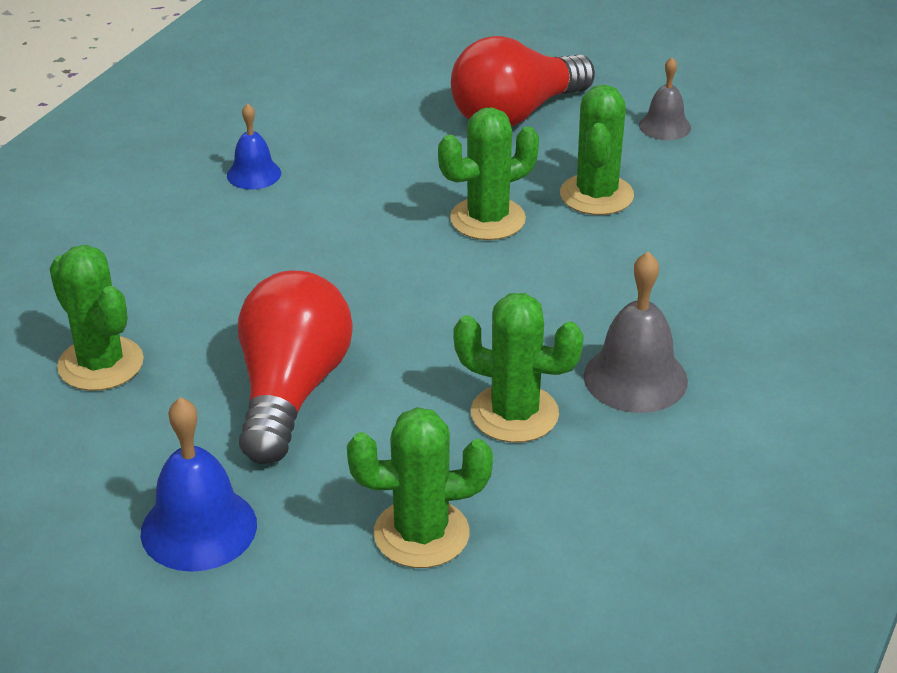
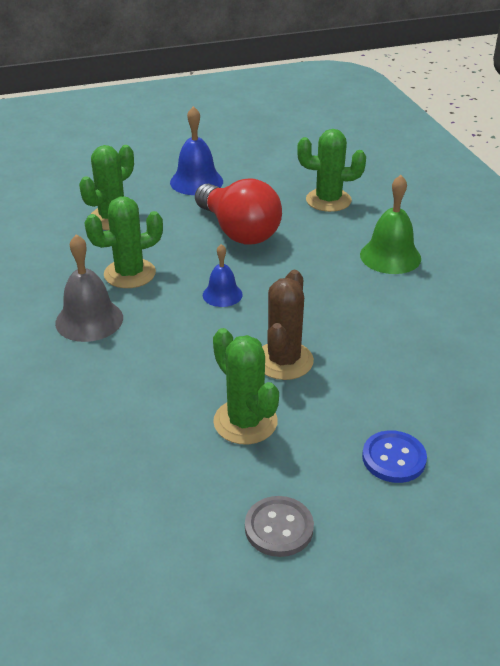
camera: 135 degrees right, 0 degrees up
(193, 249) = (390, 256): none -> green bell
(254, 174) = (446, 307): blue bell -> blue bell (222, 294)
(487, 219) = (283, 361): green cactus -> brown cactus
(515, 114) = (394, 458): red light bulb -> blue button
(665, 126) = (279, 528): grey bell -> grey button

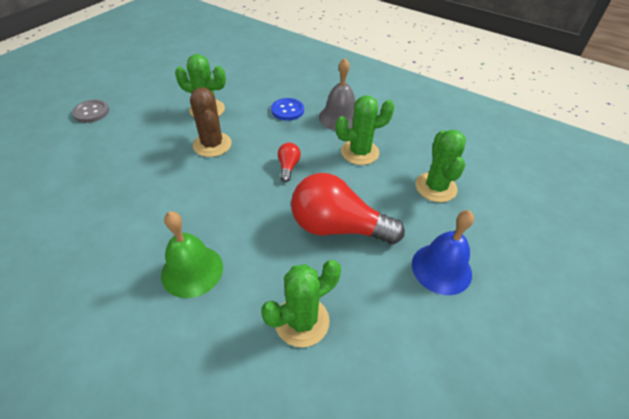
camera: 140 degrees right, 10 degrees up
(130, 274) = (359, 152): green cactus -> green cactus turned 45 degrees clockwise
(222, 294) = (288, 167): blue bell -> red light bulb
(279, 528) = (161, 84): grey button -> grey button (91, 112)
(394, 458) = (121, 125): blue button -> blue button (287, 110)

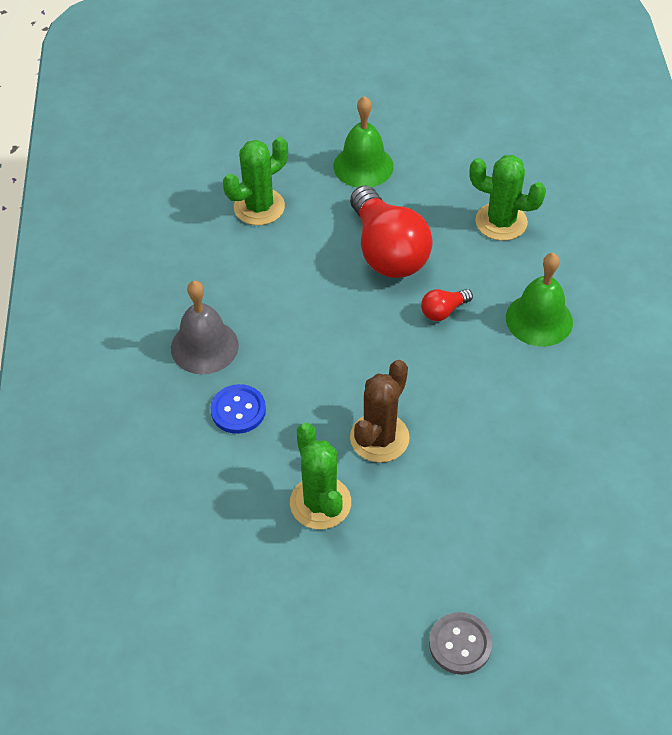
camera: 125 degrees left, 5 degrees up
(288, 167) = (344, 339): red light bulb -> red light bulb (443, 311)
(359, 152) = (258, 291): green cactus -> none
(441, 268) = (363, 166): blue bell -> green bell

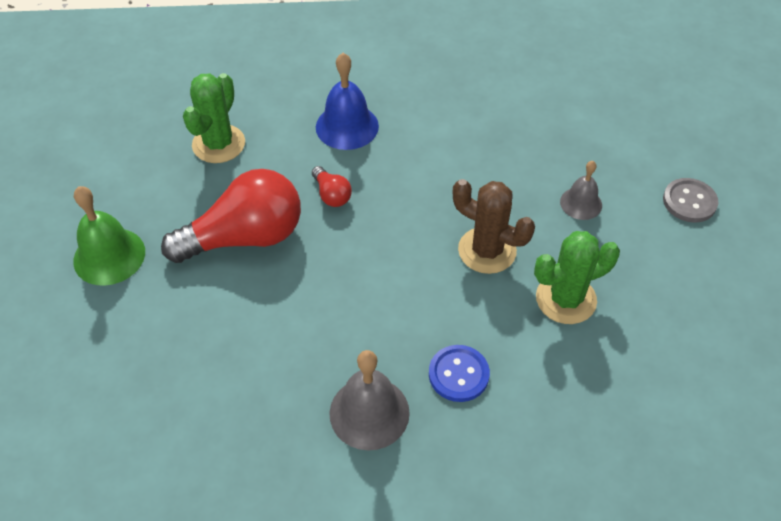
camera: 90 degrees left, 0 degrees up
(259, 207) = (154, 361): green cactus -> none
(449, 529) = (581, 203): none -> grey bell
(539, 319) = (347, 126): green bell -> blue bell

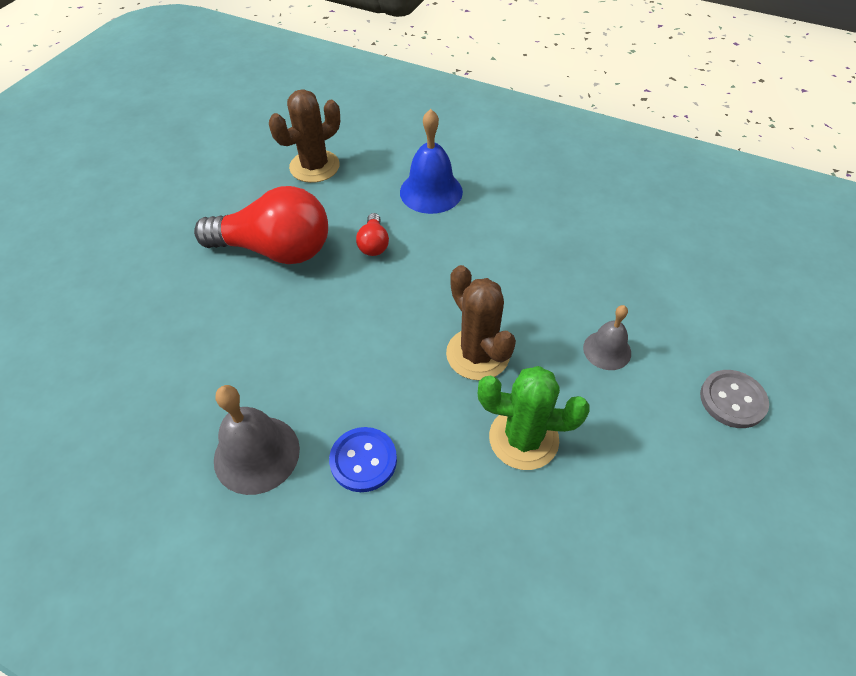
camera: 30 degrees right, 0 degrees up
(109, 256) = (164, 221): green bell -> none
(218, 144) = (314, 166): green cactus -> brown cactus

